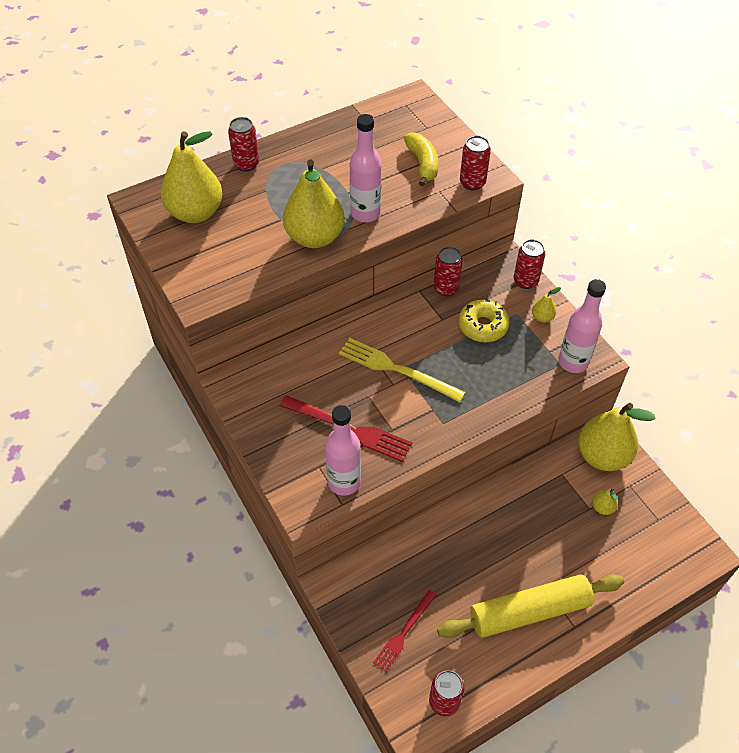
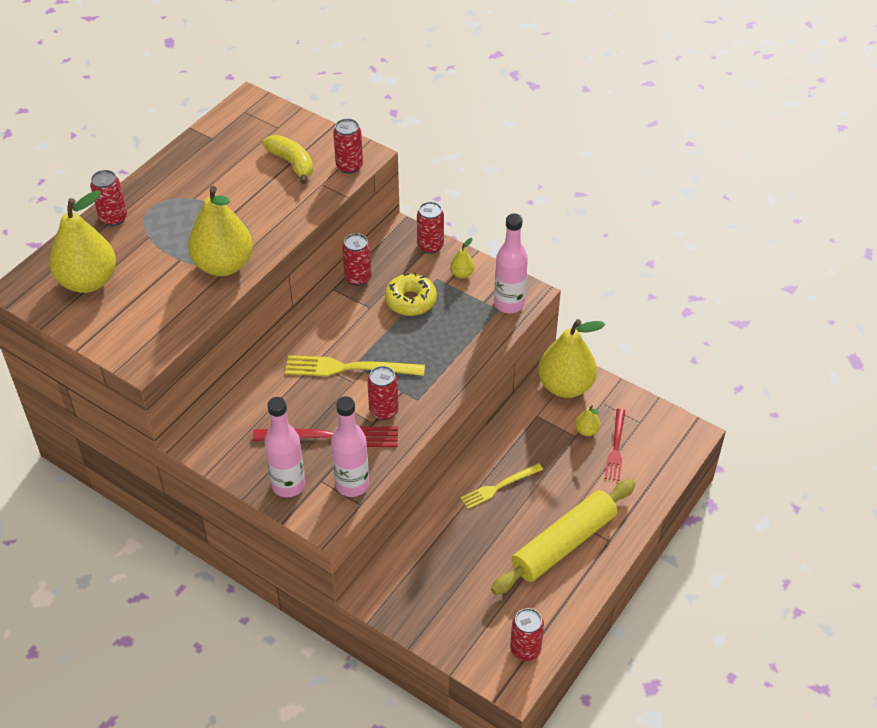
camera: 25 degrees left, 5 degrees down
(365, 213) = (261, 227): pink bottle -> pink bottle (288, 485)
(404, 632) = (460, 608): red fork -> red fork (616, 447)
(407, 422) = (384, 411): none -> red can
(495, 529) = (499, 487): none -> yellow fork

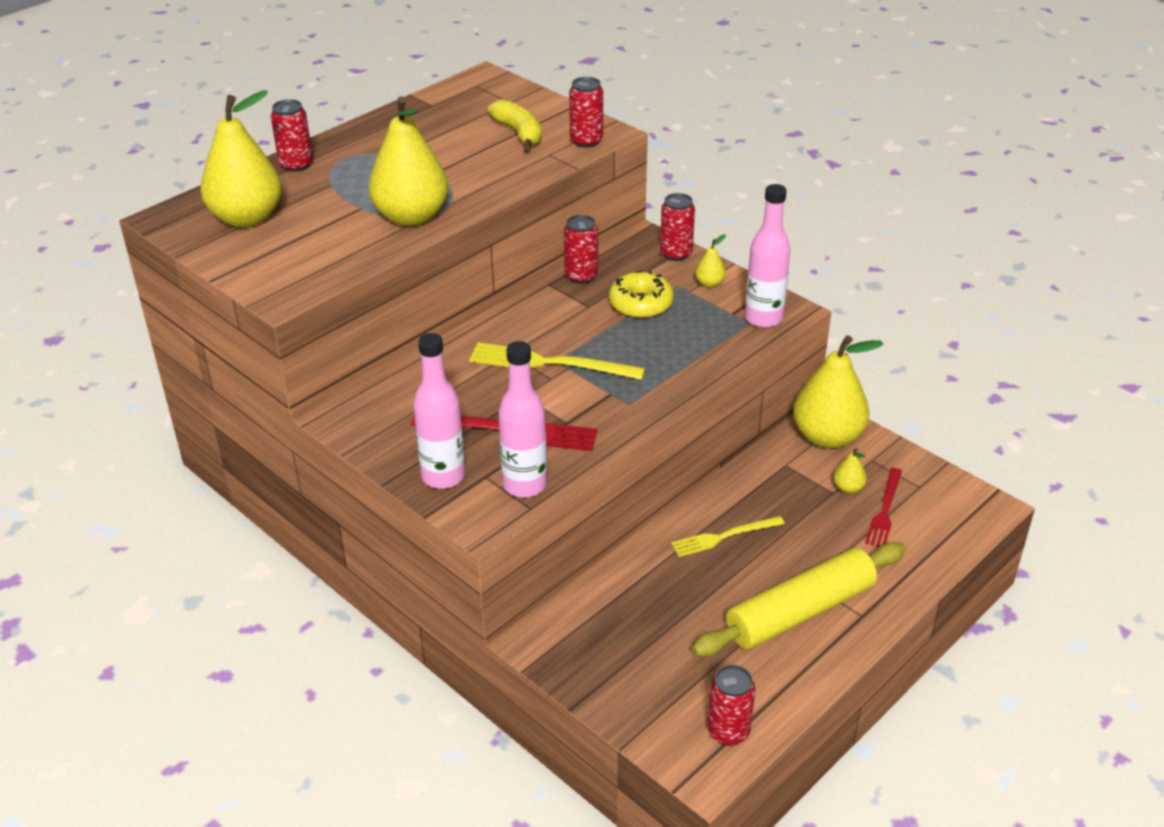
camera: 10 degrees right, 10 degrees down
(384, 411) = (583, 411): red can -> none

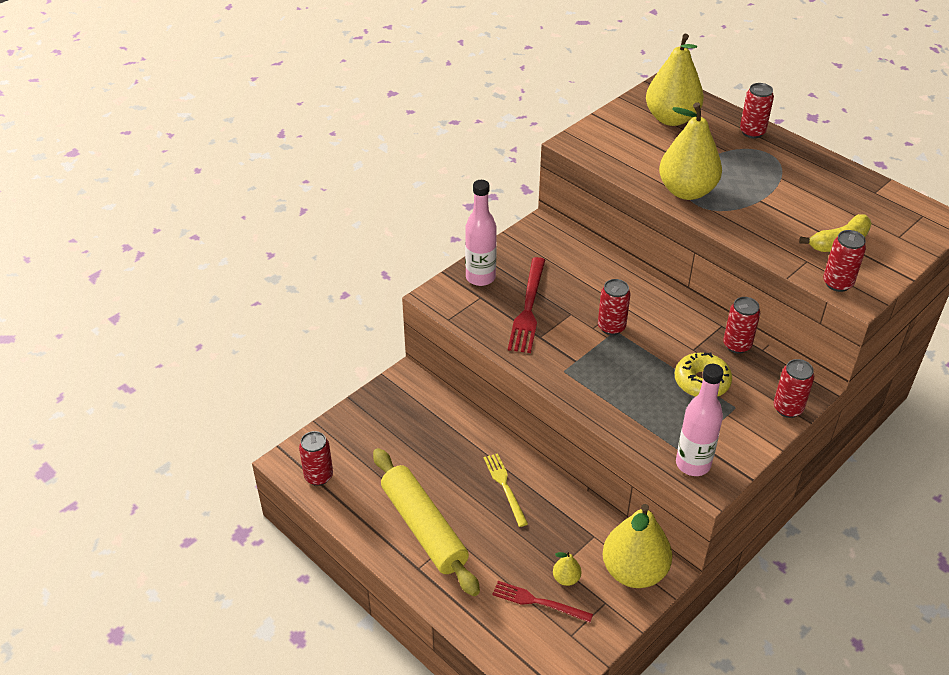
camera: 90 degrees right, 5 degrees up
(525, 485) = (471, 316): pink bottle -> none
(549, 363) = (611, 327): yellow fork -> red can
(709, 284) = (742, 429): yellow pear -> none

